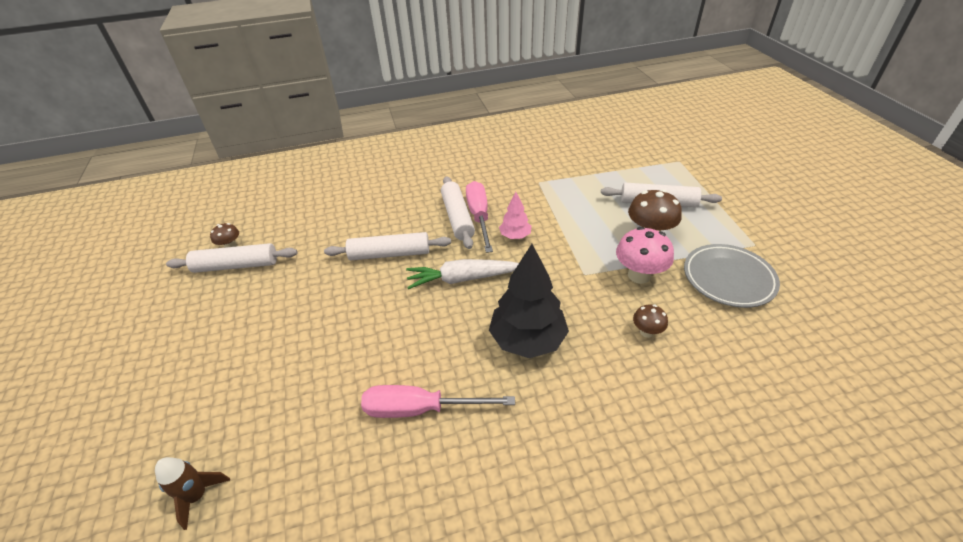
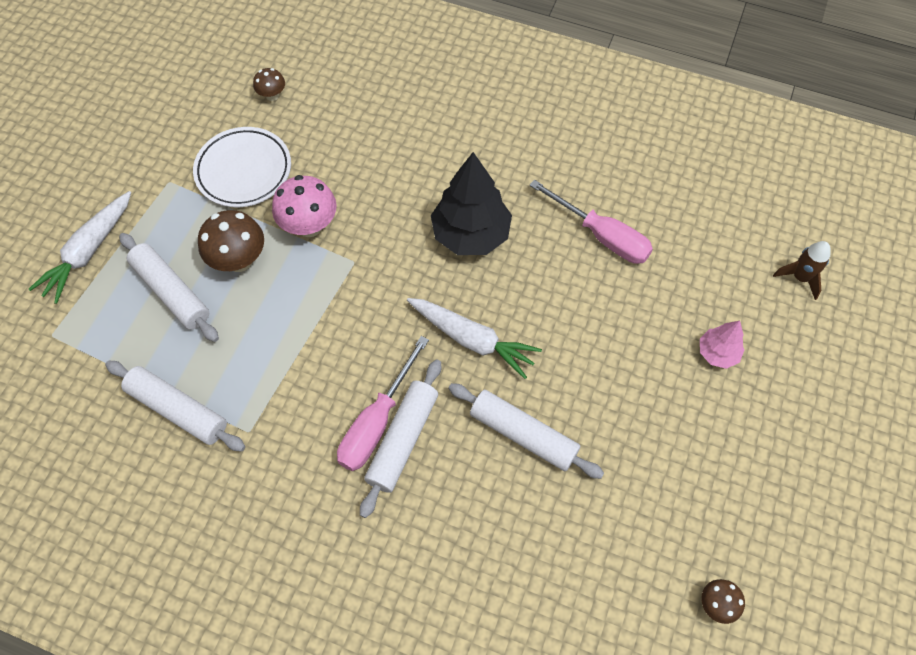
camera: 145 degrees left, 20 degrees up
(236, 265) = (716, 553): white rolling pin -> white rolling pin (178, 410)
(515, 236) = (367, 359): pink tree -> pink tree (717, 353)
(646, 332) = (370, 177): brown mushroom -> brown mushroom (272, 95)
(726, 193) = (89, 252): none -> white carrot
(728, 279) = (244, 171): grey plate -> white plate

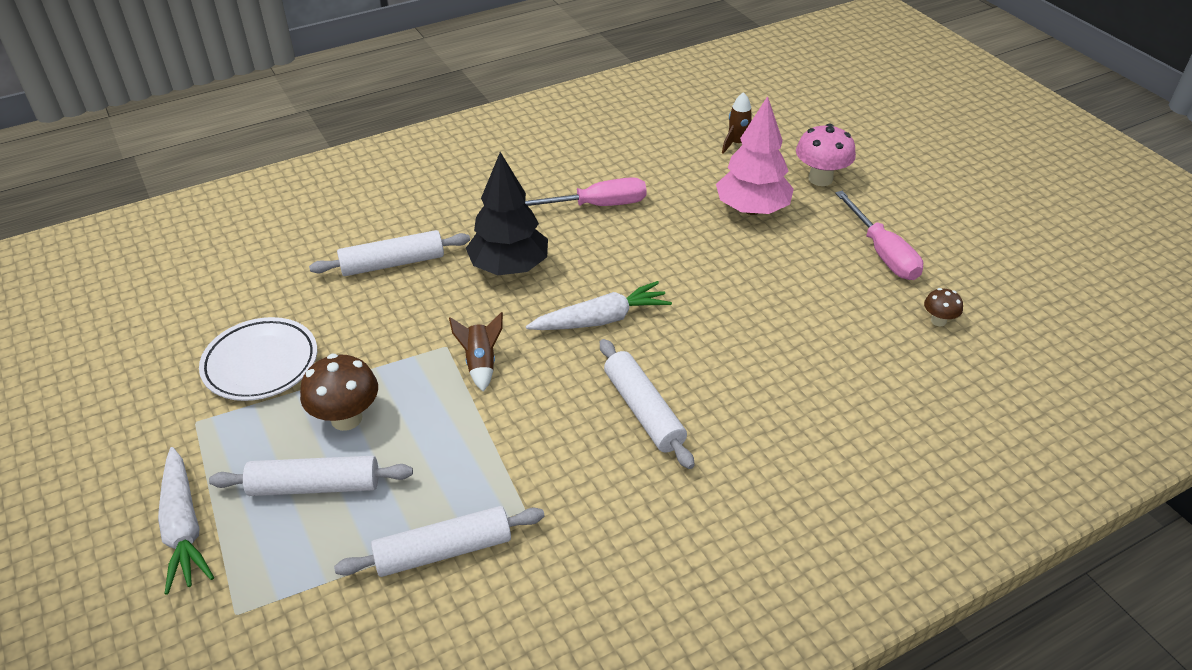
camera: 50 degrees left, 20 degrees down
(272, 95) = (213, 303): brown mushroom -> none
(309, 226) = (375, 353): pink mushroom -> pink mushroom (820, 179)
(356, 297) = (481, 363): none -> brown rocket
(377, 422) = (610, 417): pink screwdriver -> pink screwdriver (882, 253)
(523, 434) = (712, 339): white rolling pin -> white rolling pin (392, 263)
(717, 353) = (752, 209): pink tree -> pink tree, size x1.92

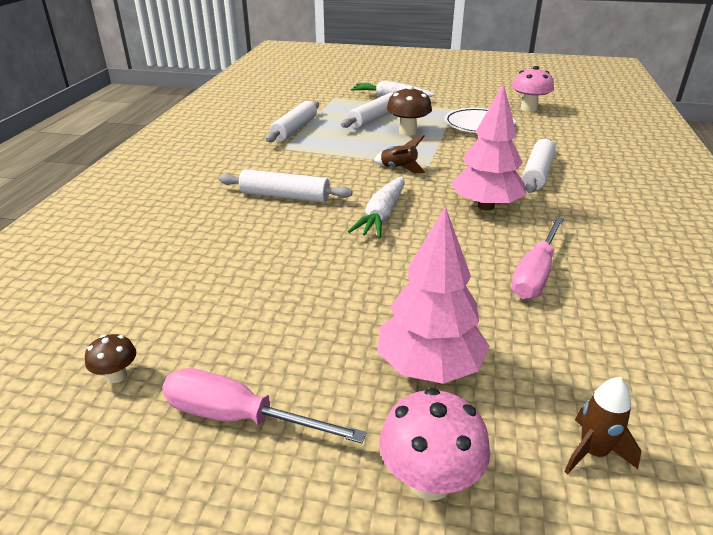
camera: 130 degrees right, 10 degrees down
(142, 345) = (528, 109): none -> pink mushroom
(509, 267) = (486, 206): black tree -> pink tree

